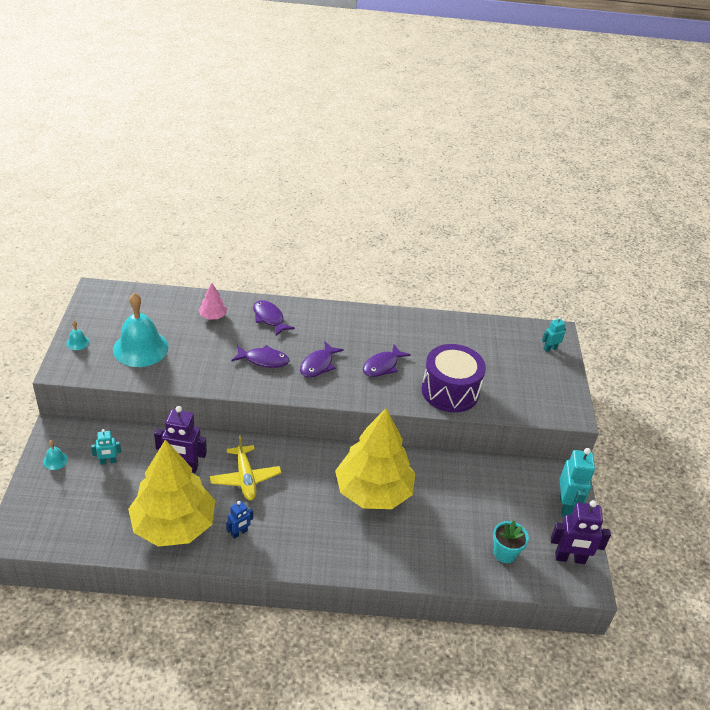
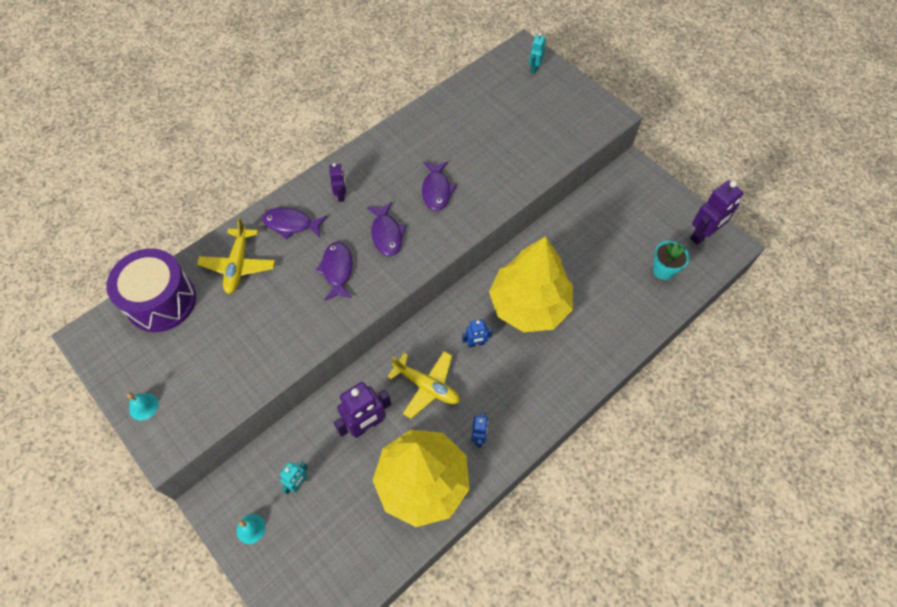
camera: 40 degrees left, 20 degrees up
(140, 348) = (213, 357): turquoise bell -> none
(213, 316) = (238, 265): pink tree -> yellow plane
(264, 360) = (337, 270): purple fish -> purple fish turned 60 degrees counterclockwise
(307, 482) = (476, 343): none -> blue robot
(319, 325) = (341, 195): none -> purple robot
(450, 391) = (510, 169): purple drum -> purple drum (161, 301)
(566, 506) = (658, 195): turquoise robot -> none

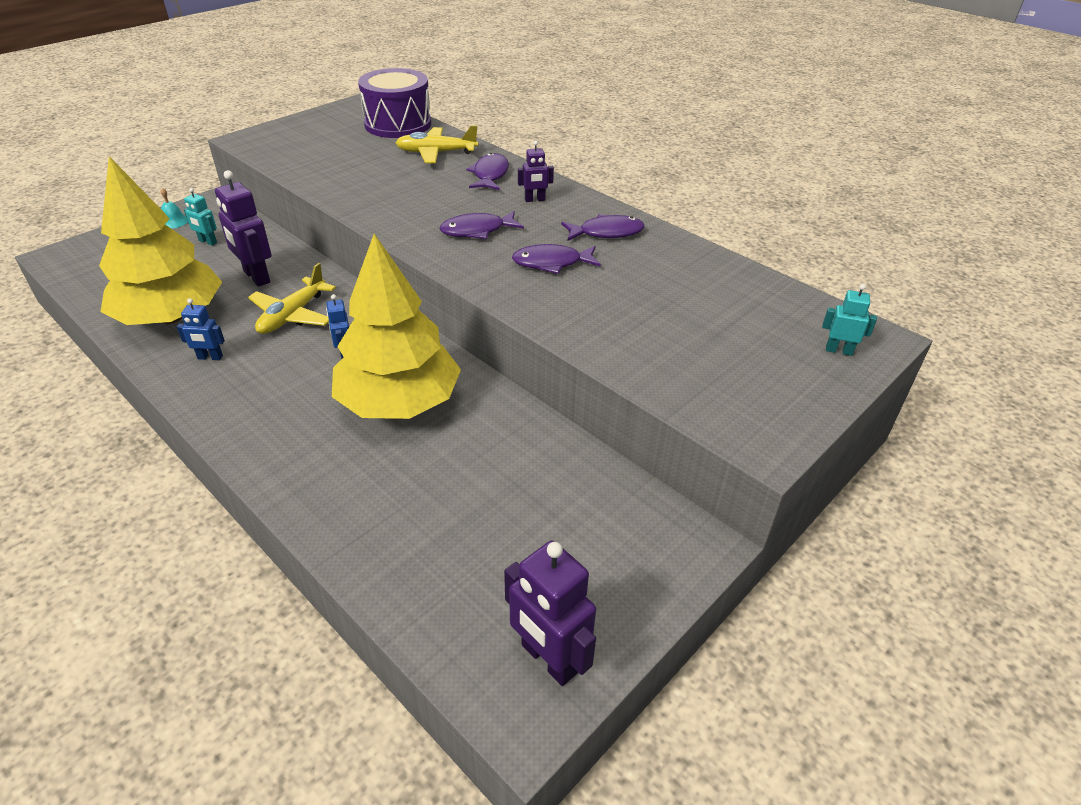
camera: 85 degrees right, 20 degrees down
(143, 406) = (288, 127): turquoise bell -> none
(337, 270) = (426, 203): purple fish -> purple fish (606, 232)
(663, 270) = (459, 579): turquoise flower pot -> none

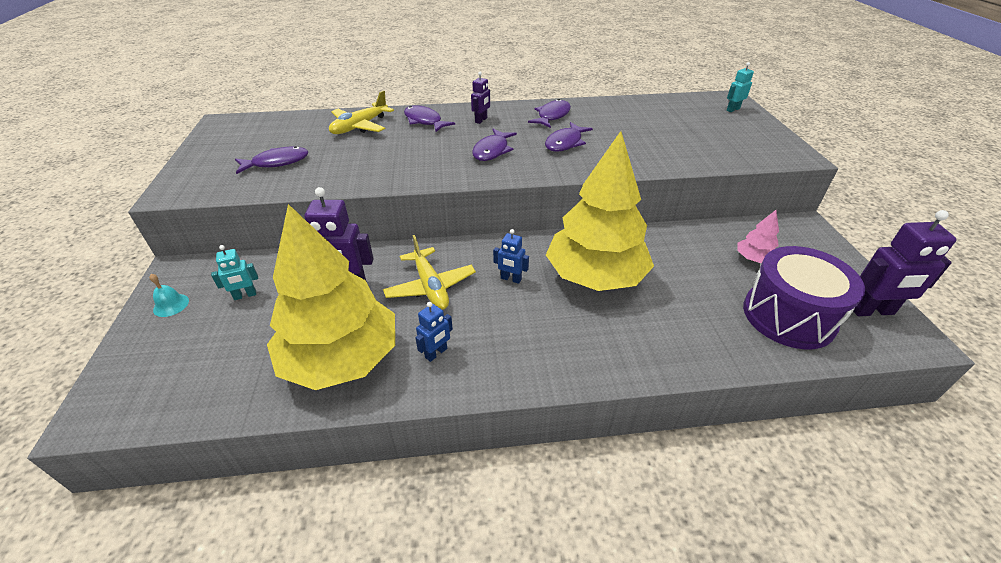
camera: 50 degrees left, 0 degrees up
(330, 151) = (277, 162): none -> purple fish
(398, 124) = (287, 124): purple drum -> purple drum (788, 316)
(558, 513) = (753, 259): none -> pink tree

